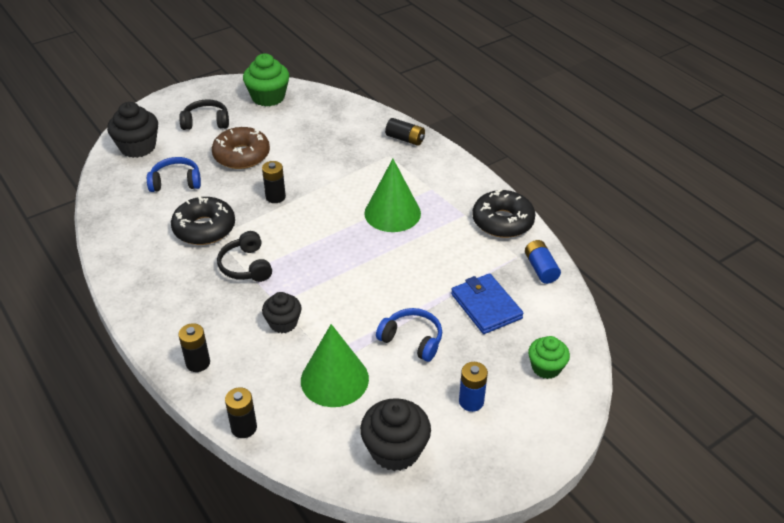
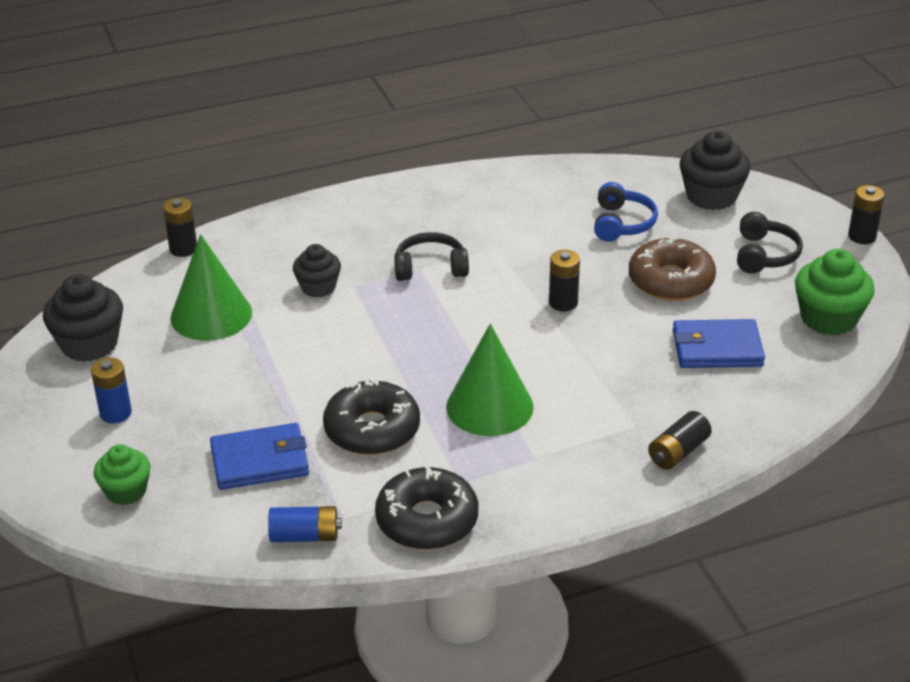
camera: 105 degrees right, 5 degrees down
(198, 363) = (289, 225): black battery -> black battery (862, 236)
(204, 228) = (516, 241): black donut -> black donut (372, 430)
(307, 133) = (717, 348): none -> blue wallet
(412, 340) = (237, 383): blue headphones -> none

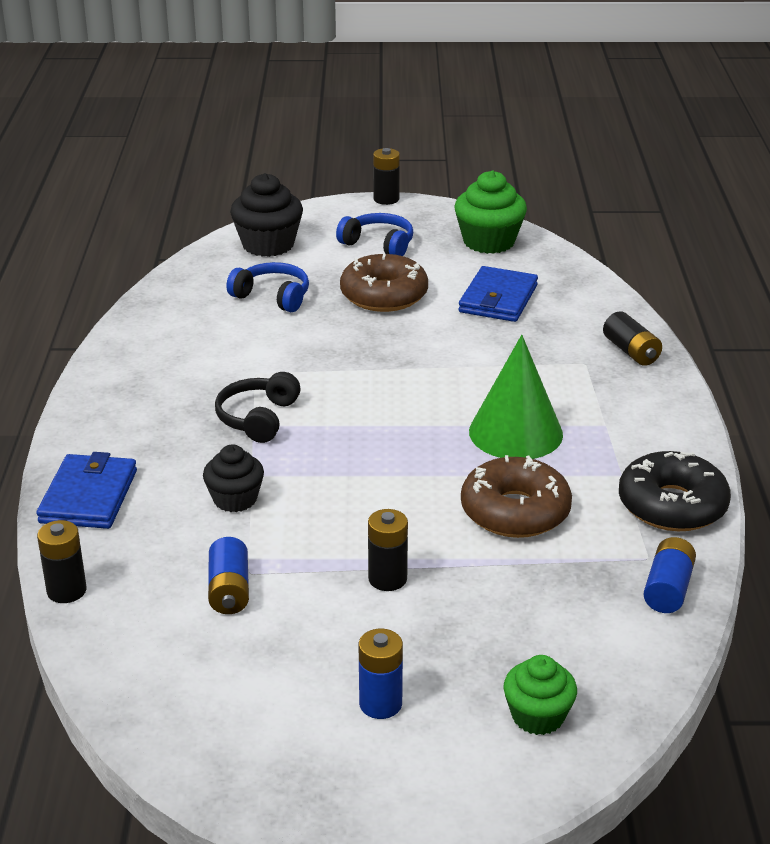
camera: 70 degrees left, 5 degrees down
(89, 344) = (217, 708): black cupcake -> none
(211, 315) = (229, 590): green cone -> blue battery
(260, 461) = (530, 599): blue wallet -> blue wallet (89, 496)
(372, 430) = (515, 511): black donut -> brown donut
(563, 303) = (377, 356): black battery -> black battery (387, 579)
(764, 255) = (379, 244): black headphones -> blue headphones

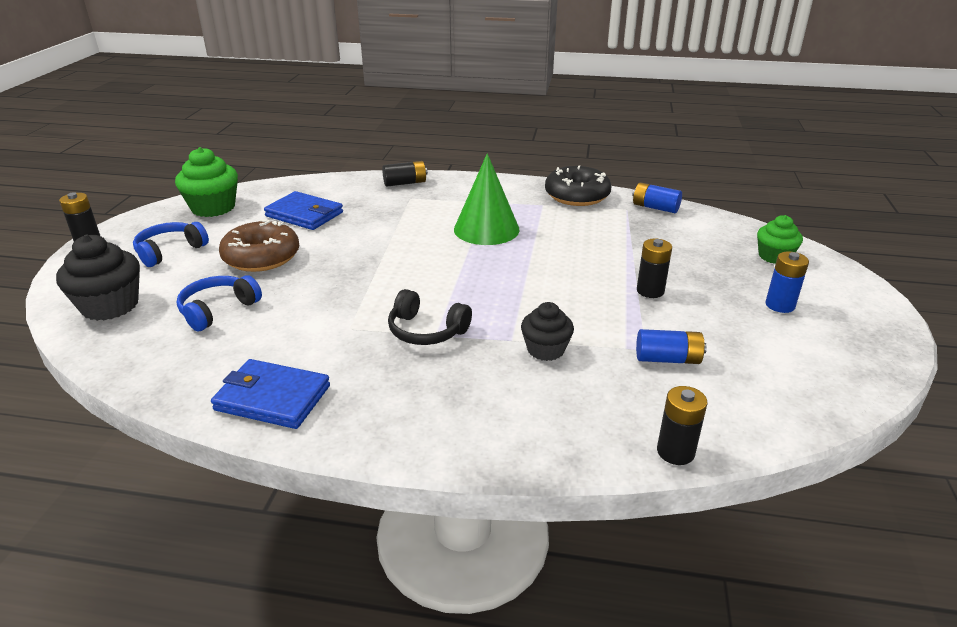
camera: 80 degrees left, 0 degrees up
(89, 496) = (526, 436): blue wallet -> blue wallet (272, 398)
(515, 511) = (577, 240): brown donut -> none

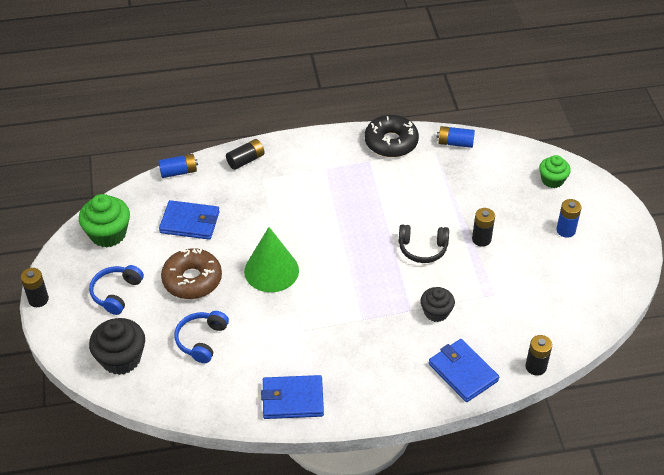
camera: 20 degrees left, 15 degrees up
(426, 331) = (354, 318): black headphones -> black headphones (422, 249)
(486, 229) = (341, 203): green cone -> green cone (271, 270)
(548, 429) = (463, 372): none -> blue wallet
(668, 359) = (511, 298): blue battery -> blue battery (179, 172)

